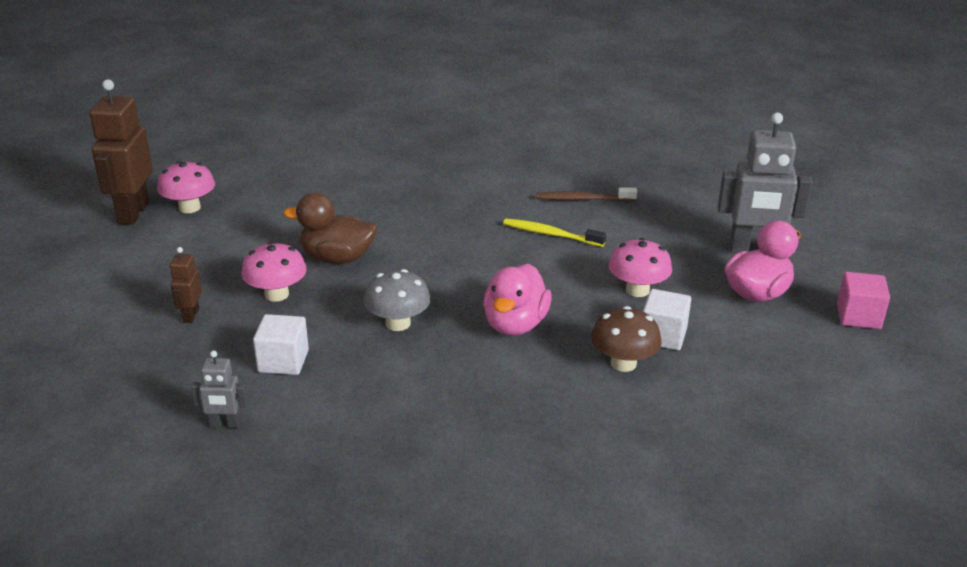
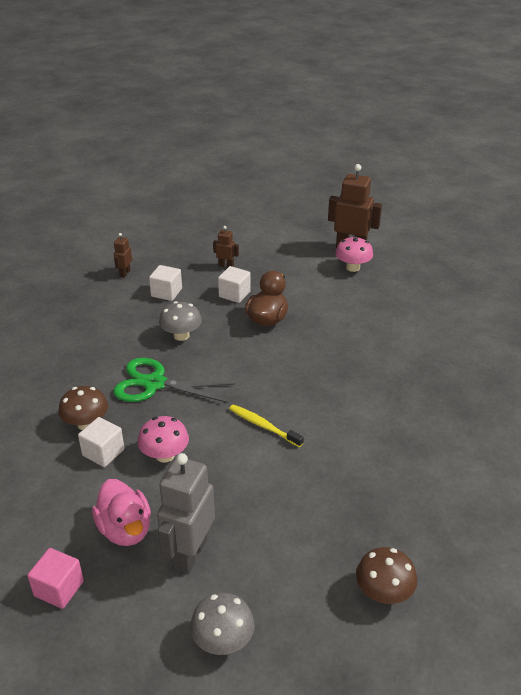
camera: 105 degrees right, 5 degrees up
(225, 424) = (124, 273): grey robot -> brown robot
(276, 294) = (234, 294): pink mushroom -> white cube
(515, 325) = (154, 383): pink duck -> green scissors
(551, 234) = (263, 426): yellow toothbrush -> yellow toothbrush turned 90 degrees counterclockwise
(583, 199) = (316, 460): brown toothbrush -> none
(712, 158) = (383, 592): none -> brown mushroom
(821, 220) = (223, 640): none -> grey mushroom

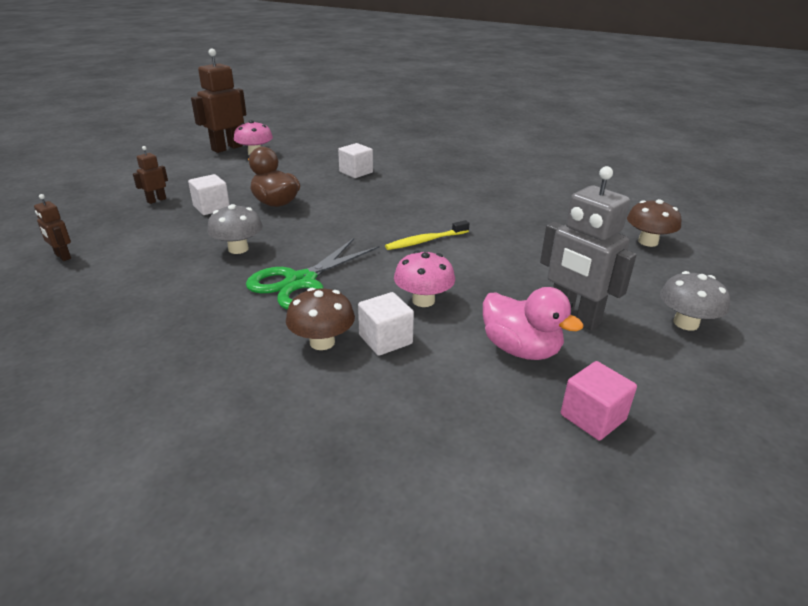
camera: 65 degrees left, 5 degrees down
(125, 529) = (521, 349): pink duck -> pink duck turned 45 degrees clockwise
(166, 292) = (148, 240): white cube -> white cube (356, 172)

